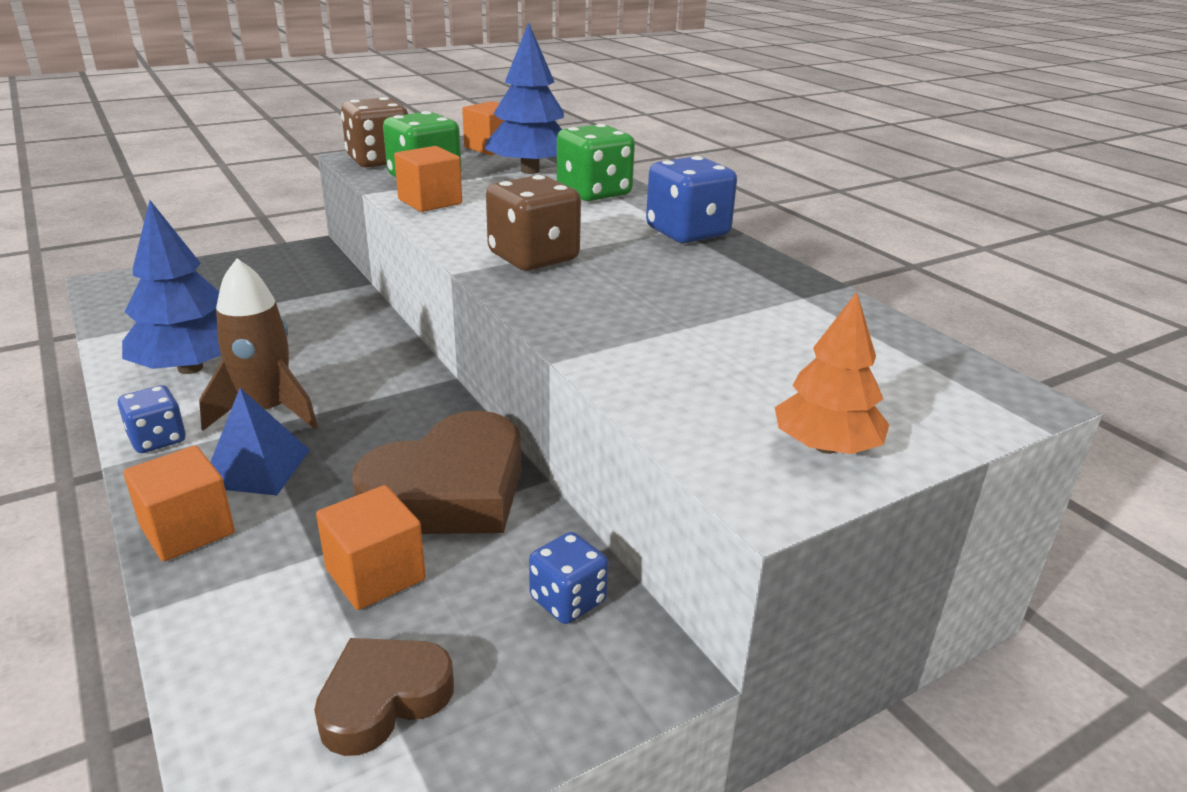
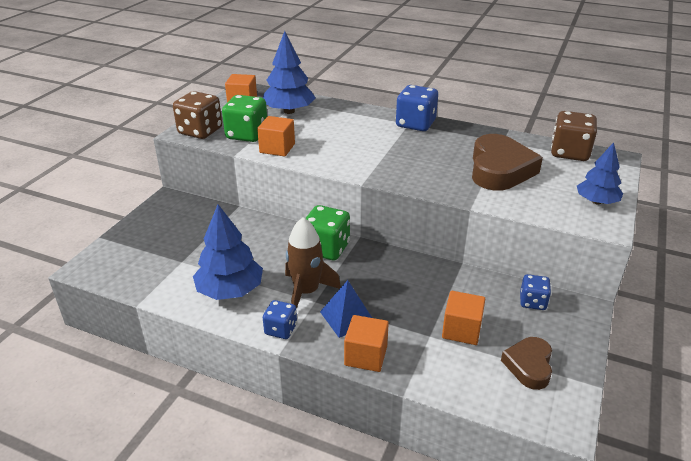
camera: 35 degrees left, 5 degrees up
(449, 491) = (436, 286): brown heart -> brown heart (499, 169)
(533, 258) = (379, 162): brown dice -> brown dice (569, 153)
(594, 193) = (341, 115): green dice -> green dice (326, 248)
(826, 447) = (596, 201): orange tree -> blue tree

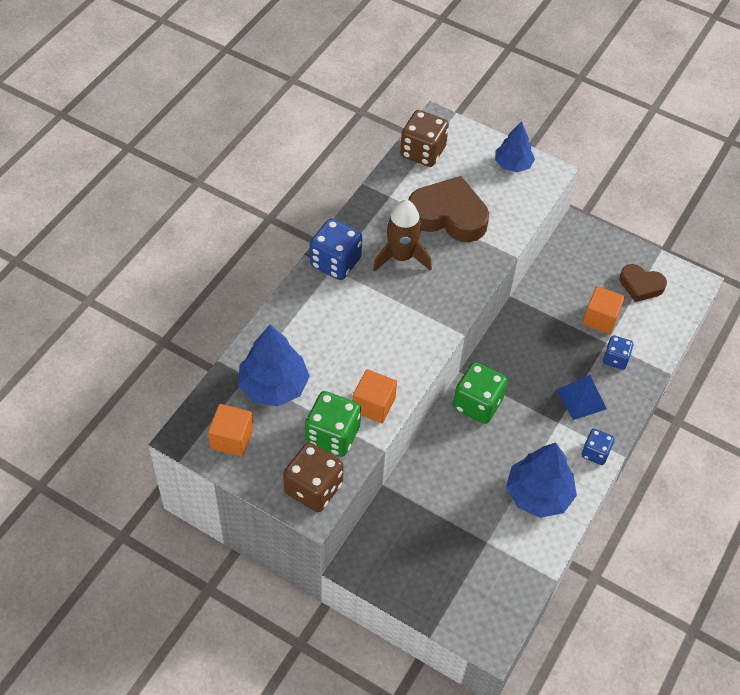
camera: 85 degrees left, 20 degrees up
(306, 292) = (545, 428): brown rocket -> brown rocket (401, 257)
(366, 356) = (628, 392): orange cube -> none
(532, 302) = (568, 260): blue dice -> blue dice (615, 359)

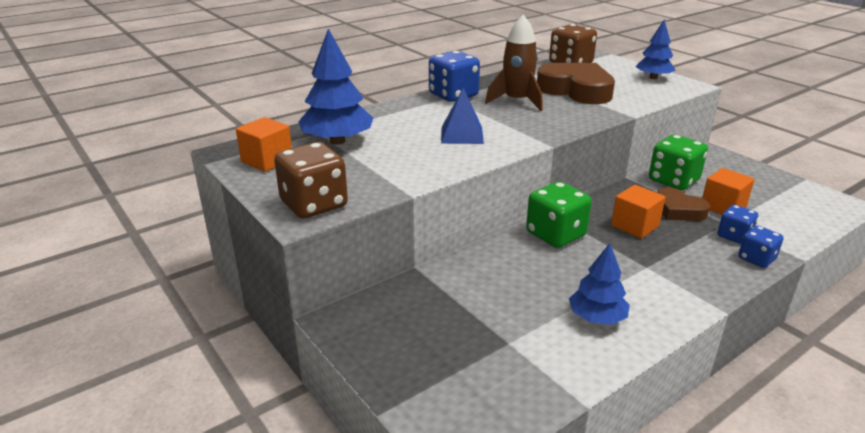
camera: 25 degrees right, 25 degrees down
(332, 435) = (366, 177): green dice -> green dice (673, 180)
(373, 405) = (425, 168): orange cube -> orange cube (635, 226)
(538, 494) = (597, 317): blue tree -> blue tree, size x0.65
(581, 399) = (682, 255): blue pyramid -> blue pyramid (462, 135)
(595, 453) = (686, 300): blue dice -> blue dice (756, 259)
(641, 285) = (777, 195): brown heart -> brown heart (678, 210)

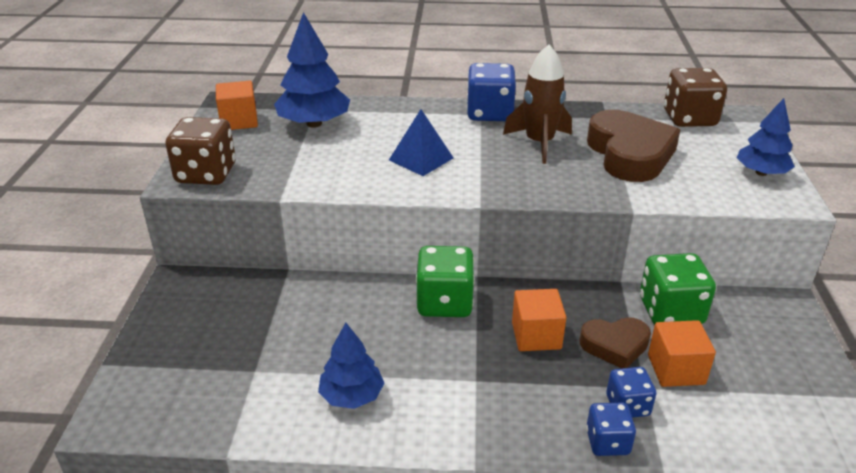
camera: 40 degrees right, 5 degrees up
(678, 210) = (615, 345): brown heart -> brown heart turned 90 degrees counterclockwise

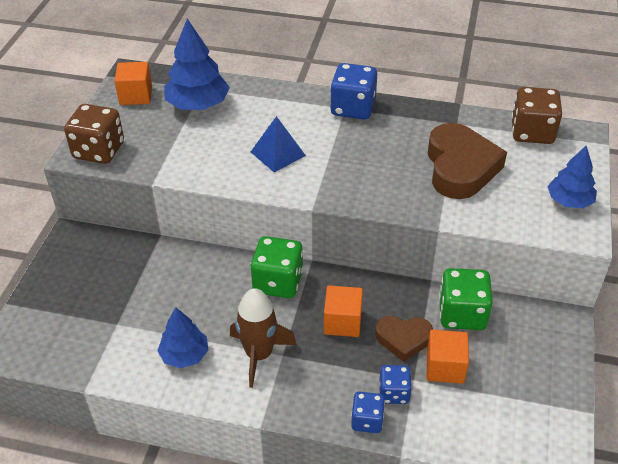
camera: 10 degrees right, 10 degrees up
(539, 143) = (385, 147): brown rocket -> brown rocket (259, 355)

